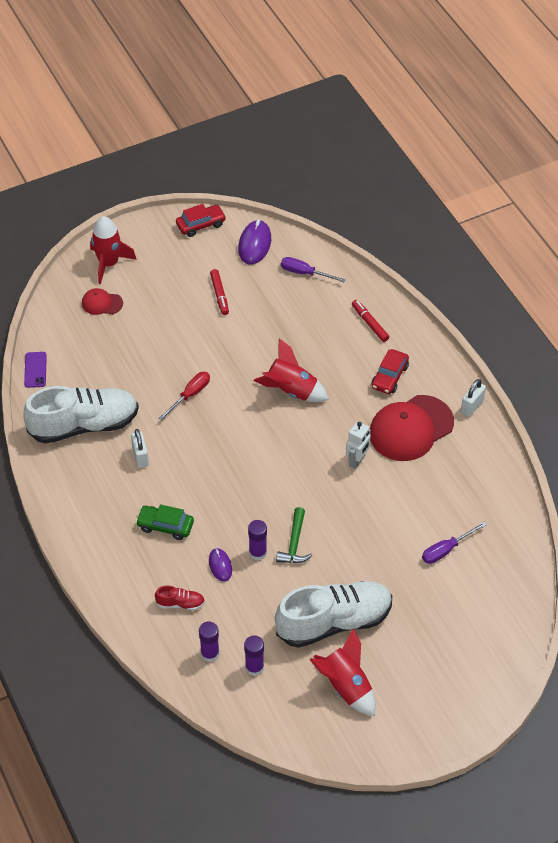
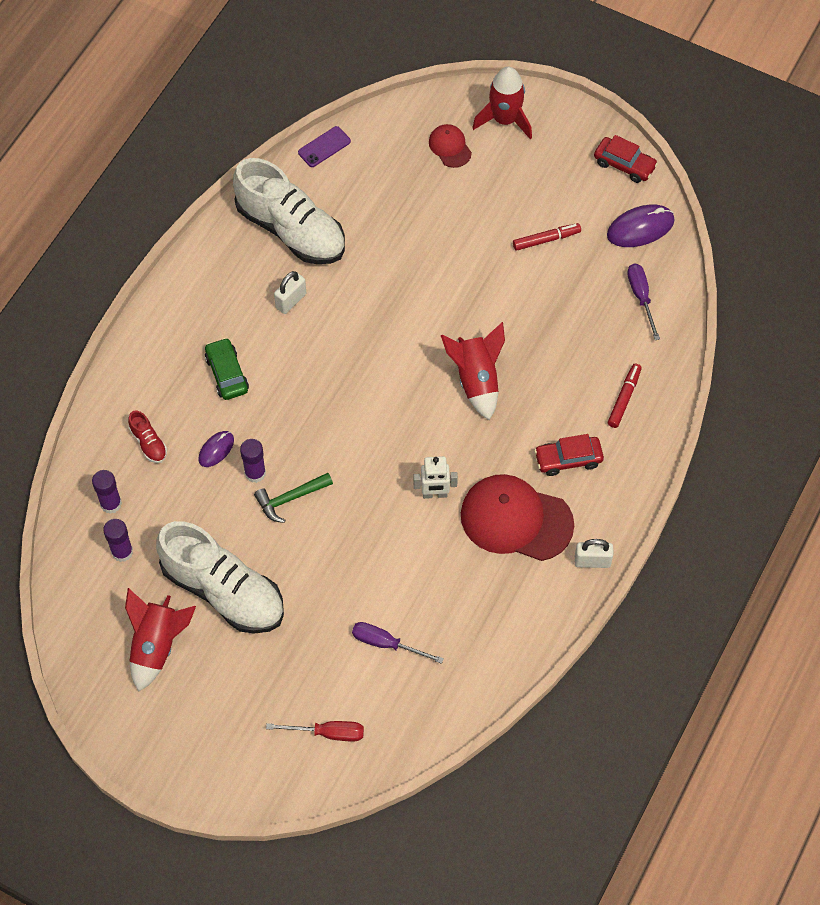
camera: 55 degrees right, 10 degrees up
(190, 395) = (398, 295): red screwdriver -> red screwdriver (328, 733)
(219, 295) = (546, 239): red marker -> red marker turned 150 degrees counterclockwise

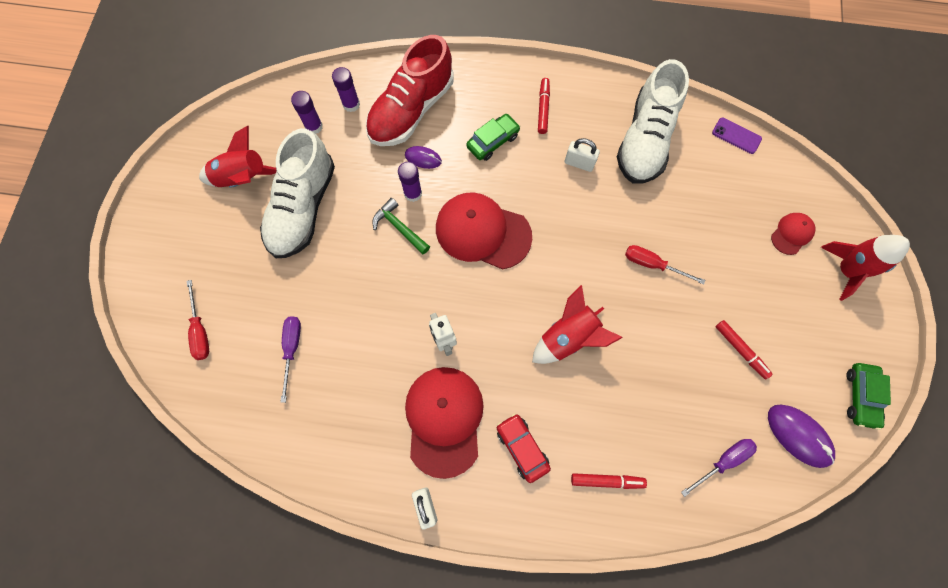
camera: 70 degrees right, 10 degrees up
(148, 443) = (411, 110): red shoe -> red shoe, size x2.46
(209, 311) = (543, 108): none -> red marker
(330, 419) = (482, 232): none -> red cap
(431, 278) = (652, 264): none -> red screwdriver
(624, 164) = (860, 396): red car -> green car

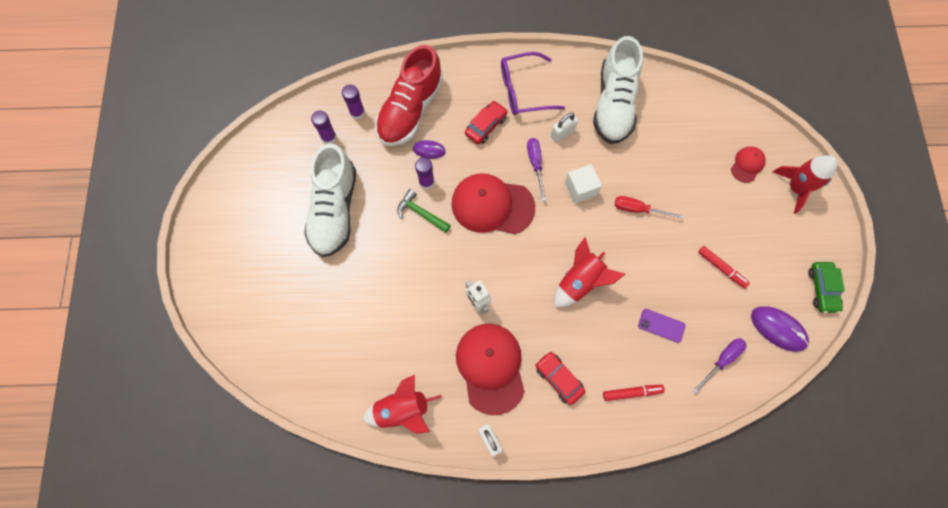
camera: 10 degrees left, 0 degrees up
(200, 331) = (269, 329): red screwdriver -> none
(243, 179) = (277, 193): red rocket -> red rocket (402, 410)
(292, 349) = (351, 331): purple screwdriver -> purple screwdriver (535, 164)
(493, 141) = (486, 126): green car -> red car
(543, 108) = (523, 90): red marker -> purple glasses
(579, 163) = (562, 133): white padlock -> white padlock turned 45 degrees counterclockwise
(588, 230) = (580, 189): none -> white cube
(736, 136) = (689, 89): purple phone -> purple phone (661, 325)

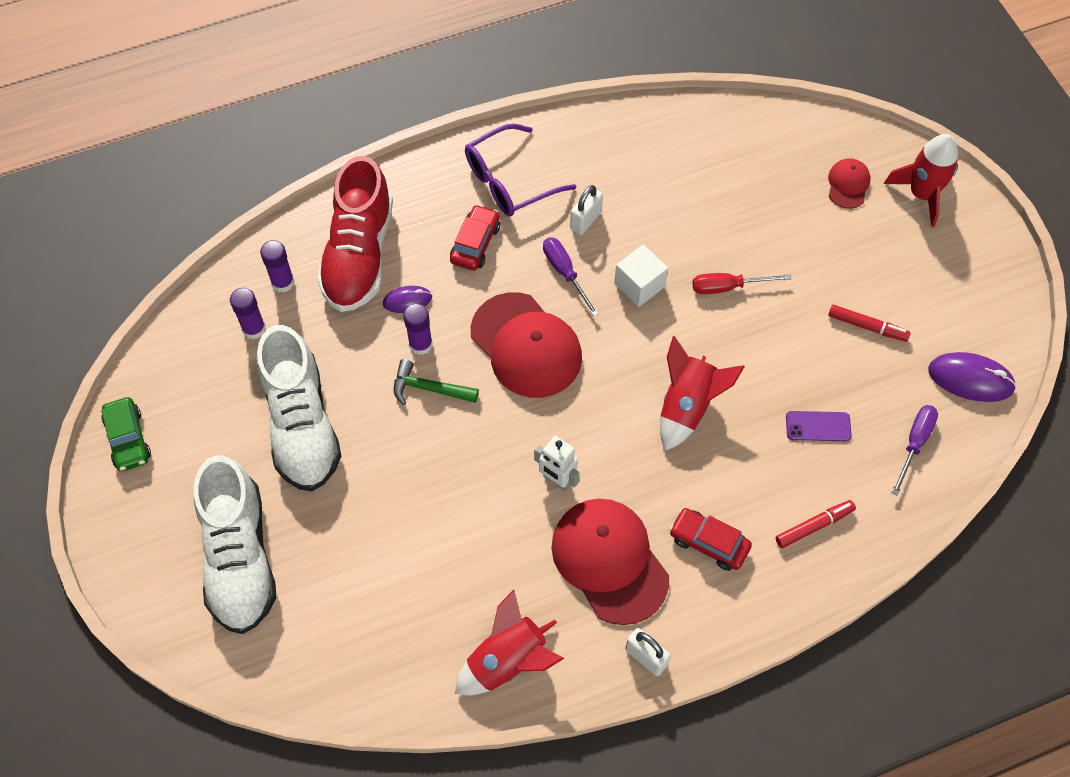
camera: 20 degrees left, 10 degrees down
(492, 205) = (526, 346): red cap -> red cap turned 120 degrees counterclockwise
(613, 104) = (640, 161): white shoe -> white shoe (239, 557)
(822, 289) = (1005, 310): green car -> green car (128, 439)

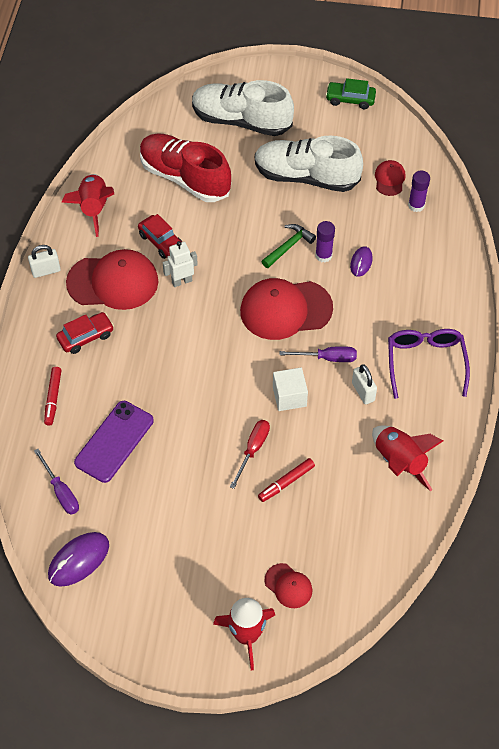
camera: 120 degrees right, 5 degrees down
(254, 329) = (389, 179): purple glue stick -> red cap
(359, 255) = (413, 252): red shoe -> red shoe (185, 178)
(475, 243) = (383, 318): red car -> red car (161, 242)
(687, 406) = (181, 375): red rocket -> red rocket (399, 462)
(818, 426) = (114, 441): purple phone -> purple phone, size x1.78
(867, 326) = (163, 519): red marker -> red marker (286, 482)

